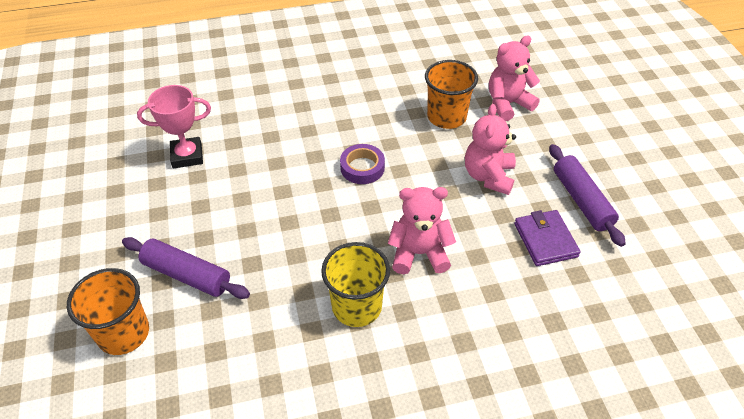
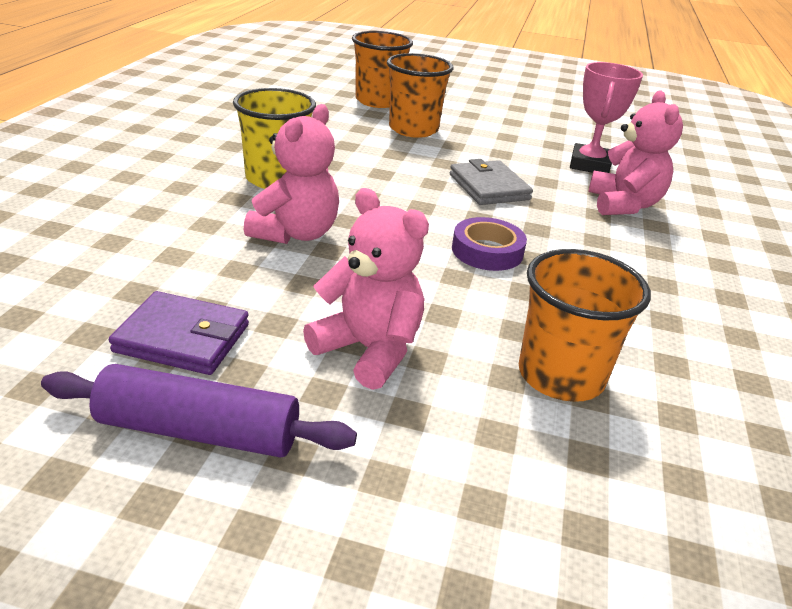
camera: 115 degrees right, 15 degrees down
(187, 275) = (413, 129): purple rolling pin -> orange cup
(272, 193) = (489, 187): none -> grey wallet
(508, 104) = (560, 489): pink teddy bear -> pink teddy bear (623, 205)

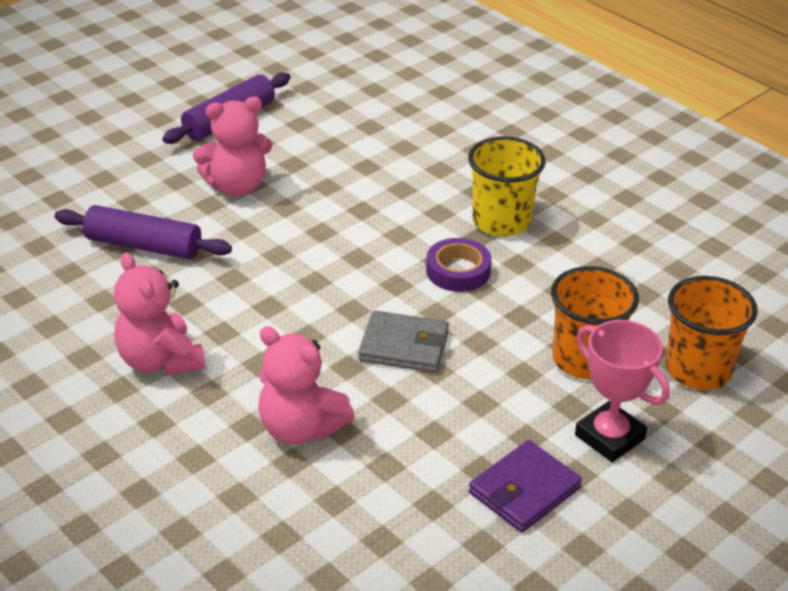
camera: 125 degrees right, 5 degrees up
(182, 338) = (307, 131): purple wallet -> purple wallet (524, 490)
(296, 233) = (396, 202): pink teddy bear -> pink teddy bear (160, 360)
(487, 251) = (297, 286): purple tape -> purple tape (458, 271)
(561, 375) = (144, 246): orange cup -> purple rolling pin
(589, 165) = (406, 466): pink trophy -> pink trophy (609, 437)

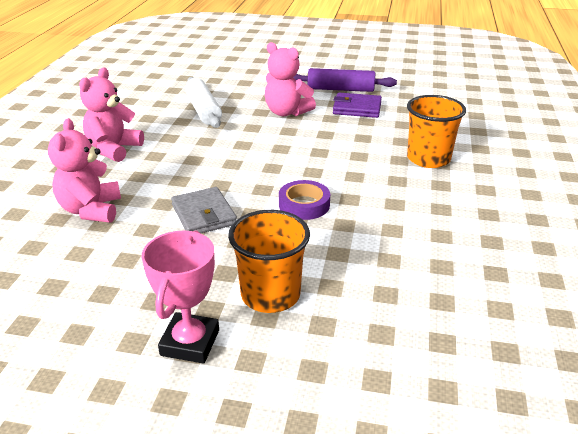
camera: 55 degrees right, 5 degrees down
(144, 246) = (203, 110): purple rolling pin -> white rolling pin
(501, 221) = (379, 200): yellow cup -> none
(524, 490) = (94, 322): purple wallet -> purple wallet (357, 108)
(698, 370) = (324, 362): orange cup -> orange cup (428, 159)

